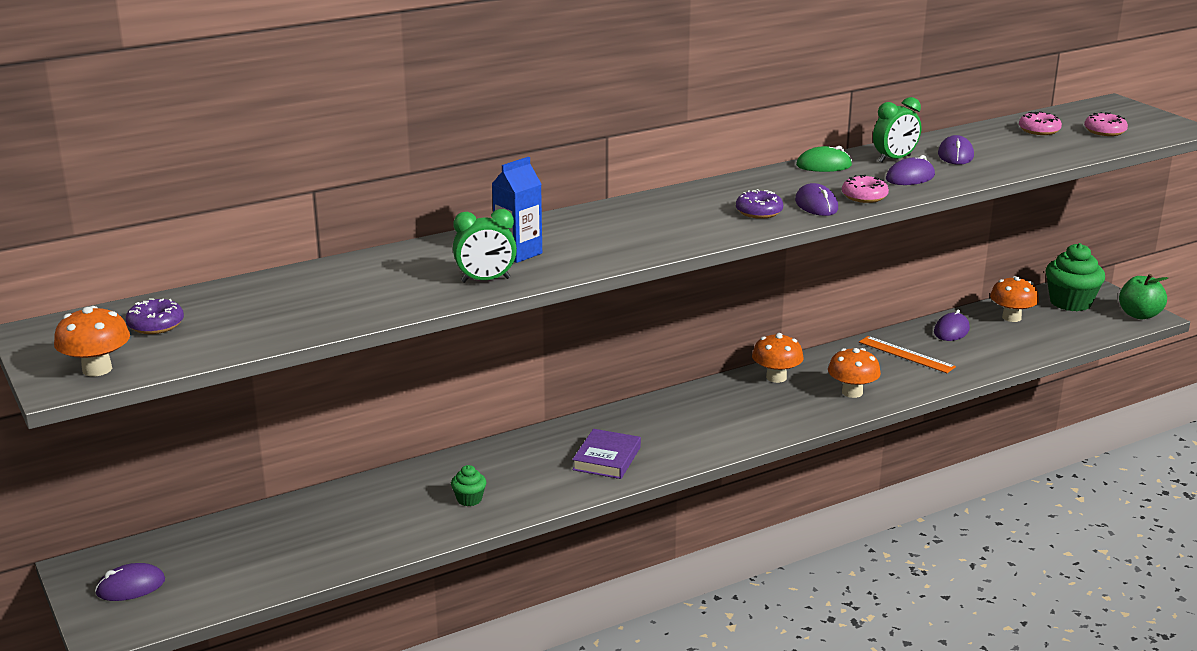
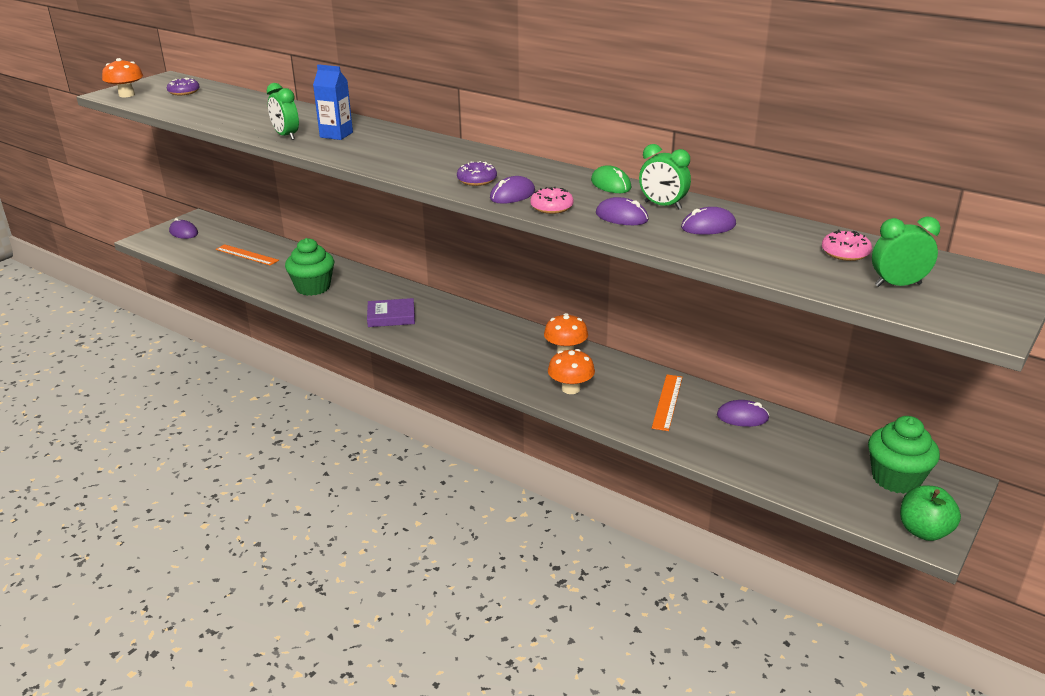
camera: 65 degrees right, 5 degrees up
(296, 537) = (247, 255): none -> orange ruler
(469, 499) = (313, 287): green cupcake -> green cupcake, size x2.06
(1011, 317) = (812, 446): orange mushroom -> none
(1104, 131) = (897, 285): pink donut -> green clock

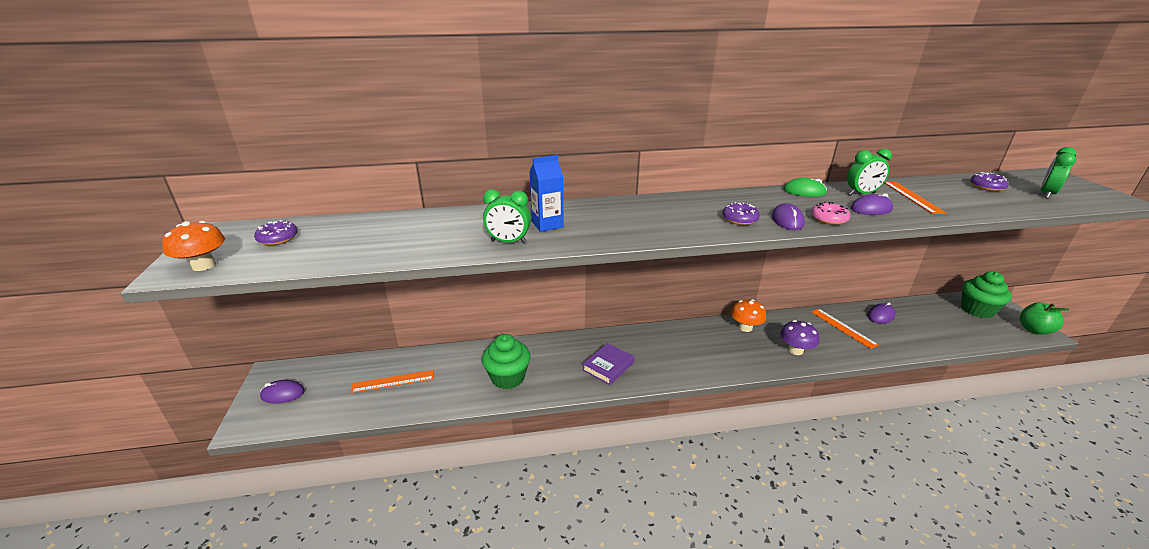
camera: 45 degrees left, 0 degrees up
(571, 389) = (795, 350): orange mushroom -> purple mushroom
(708, 226) = (913, 197): purple mouse -> orange ruler
(845, 253) = (986, 187): pink donut -> purple donut

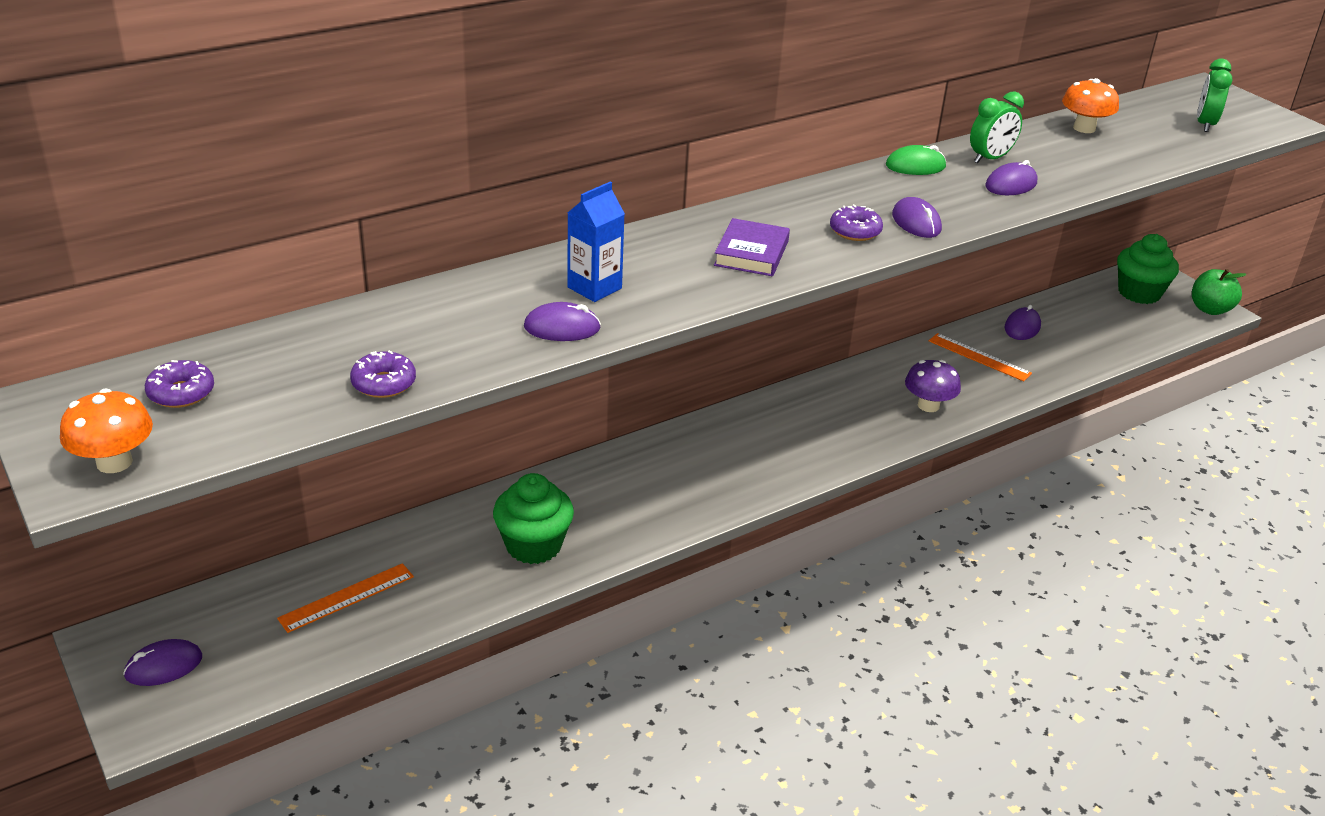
camera: 25 degrees left, 5 degrees up
(508, 242) = (562, 328): green clock -> purple mouse
(608, 366) = (678, 491): purple book -> purple book (751, 253)
(745, 327) = (847, 385): orange mushroom -> orange mushroom (1084, 128)
(828, 219) = (966, 211): pink donut -> none
(913, 197) = (1054, 154): orange ruler -> none
(986, 187) = (1136, 122): purple donut -> purple donut (384, 383)

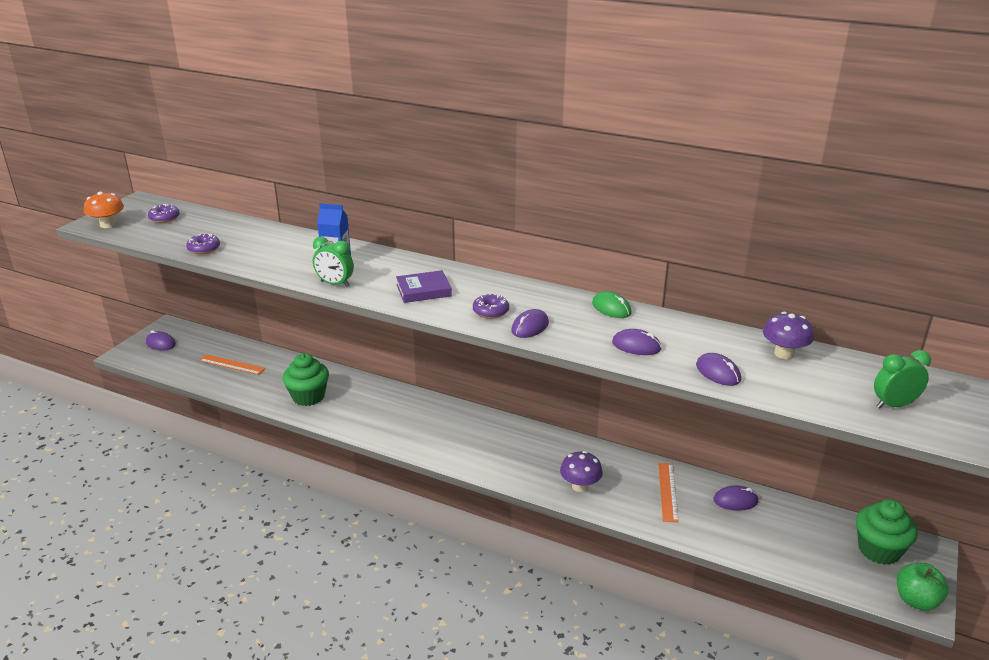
camera: 60 degrees right, 5 degrees down
(562, 328) = (289, 268): purple mouse -> purple mouse (718, 372)
(990, 159) = (666, 330): green clock -> green clock (335, 284)
(1084, 128) = (784, 353): orange mushroom -> purple mushroom

